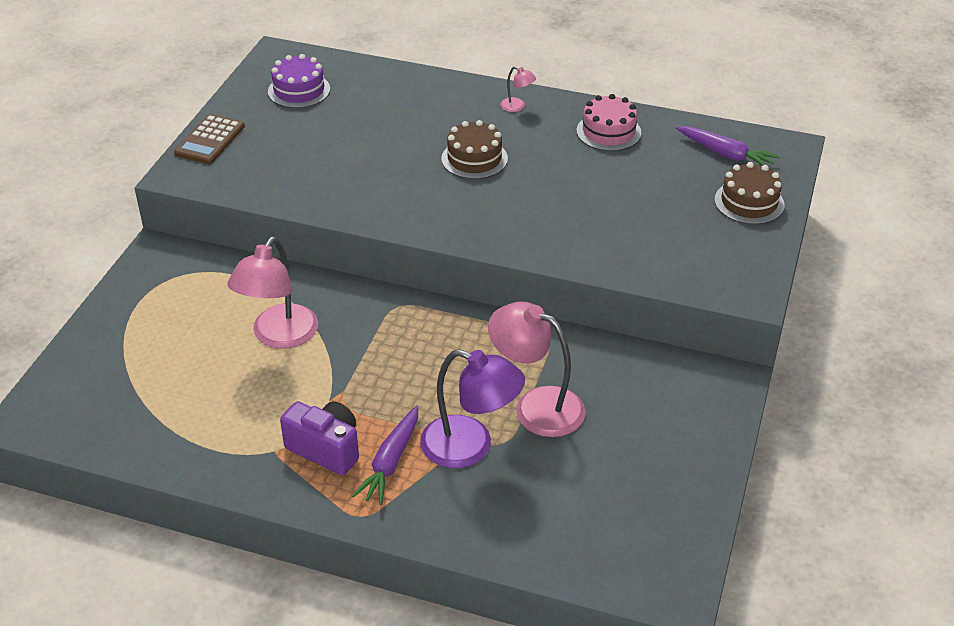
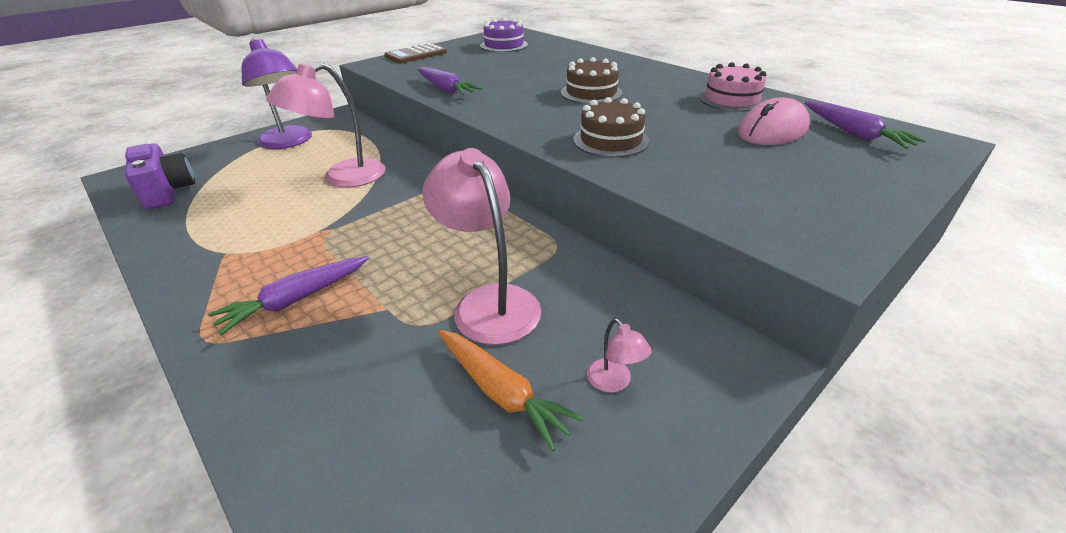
camera: 30 degrees right, 5 degrees down
(320, 196) = (446, 89): none -> purple carrot
(326, 449) = (262, 267): purple camera -> purple camera (168, 192)
(470, 447) = (382, 316): purple lamp -> purple lamp (289, 142)
(517, 107) = (658, 74): pink lamp -> pink lamp (614, 382)
(598, 461) = (501, 392): none -> orange carrot
(663, 169) = (772, 130): none -> pink mouse
(749, 202) = (866, 172): brown cake -> brown cake (611, 140)

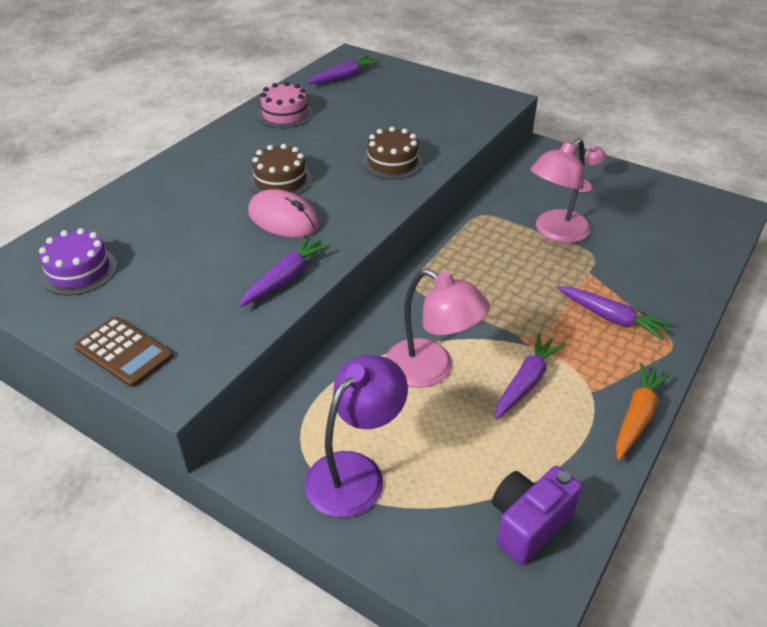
camera: 105 degrees left, 5 degrees up
(279, 219) = (526, 382): none -> purple carrot
(501, 392) = (616, 215): orange carrot -> orange carrot (637, 416)
(772, 130) = (348, 102): pink mouse -> pink mouse (283, 219)

